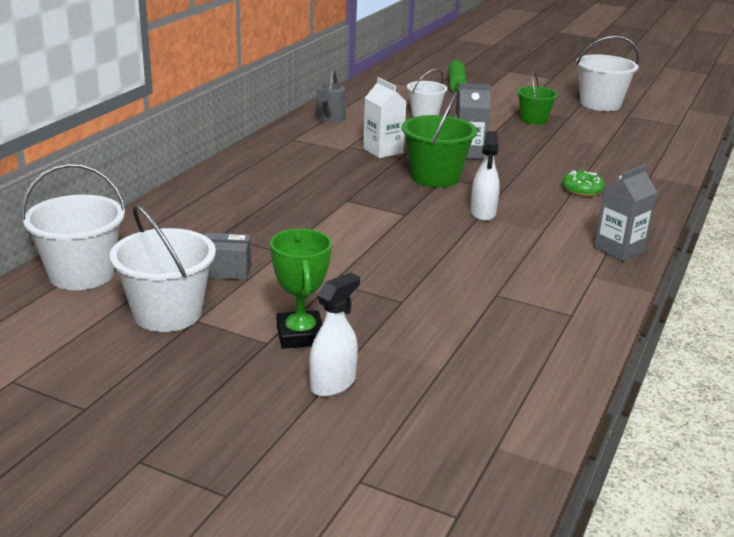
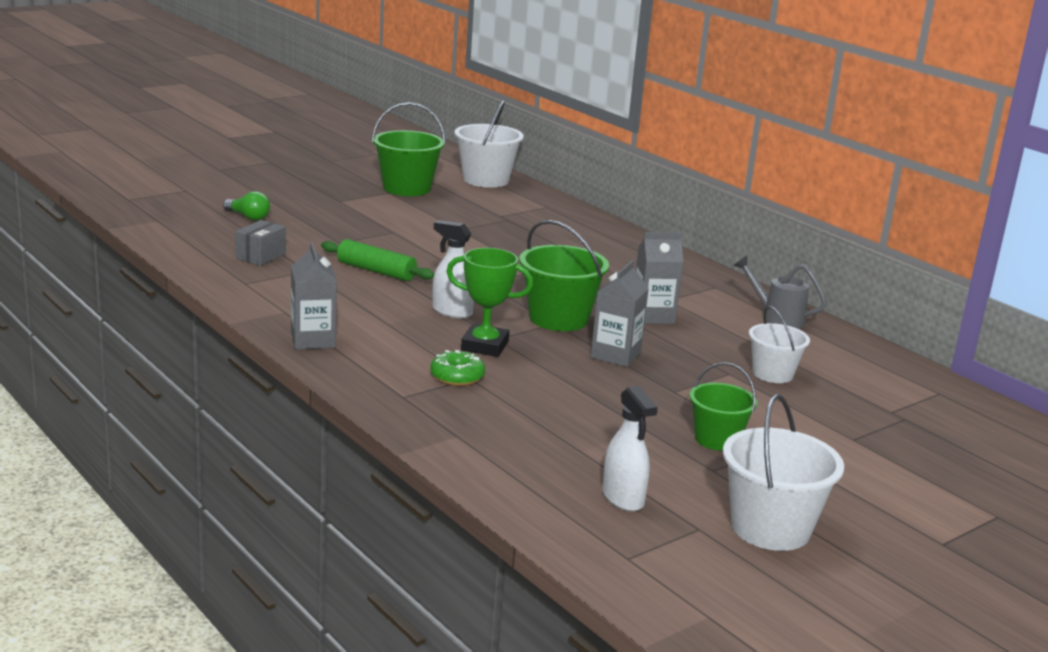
camera: 115 degrees right, 5 degrees down
(167, 313) = (407, 188): white bucket -> green bucket
(226, 270) = (448, 210): grey box -> grey box (260, 256)
(300, 335) = (336, 209): green trophy -> green trophy (485, 346)
(333, 384) = (273, 204): white spray bottle -> white spray bottle (623, 498)
(383, 151) = (653, 316): white carton -> grey carton
(399, 383) = (248, 217): none -> green light bulb
(456, 84) = (914, 439): green rolling pin -> green rolling pin (376, 271)

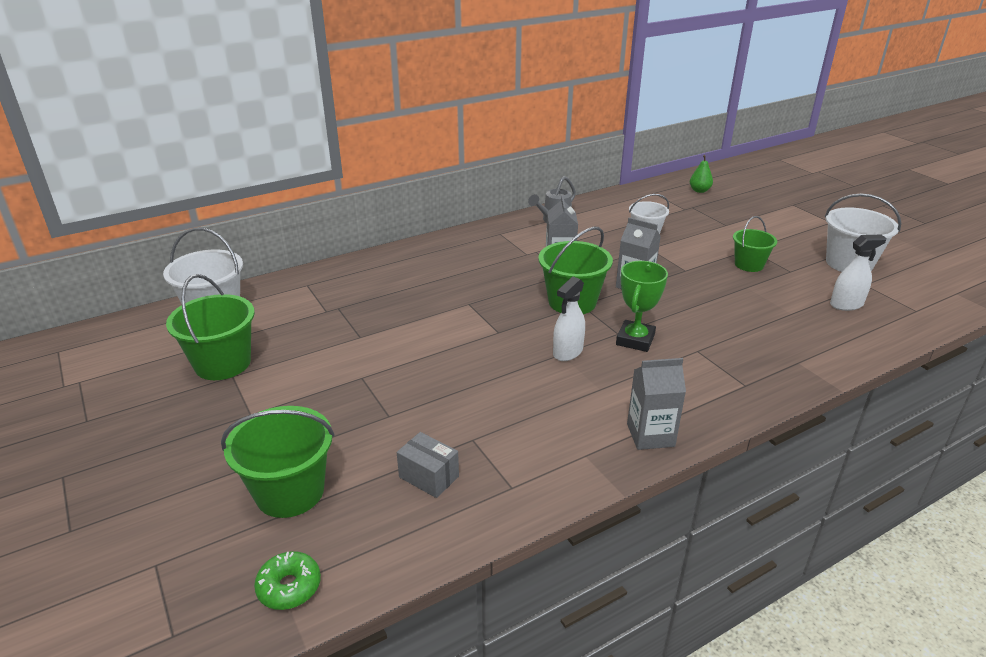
camera: 80 degrees left, 10 degrees up
(248, 217) = (290, 492): green light bulb -> green bucket
(376, 271) = (472, 392): green rolling pin -> none
(457, 377) = (698, 357): green donut -> green donut (289, 587)
(983, 432) = (699, 190): none -> green pear

